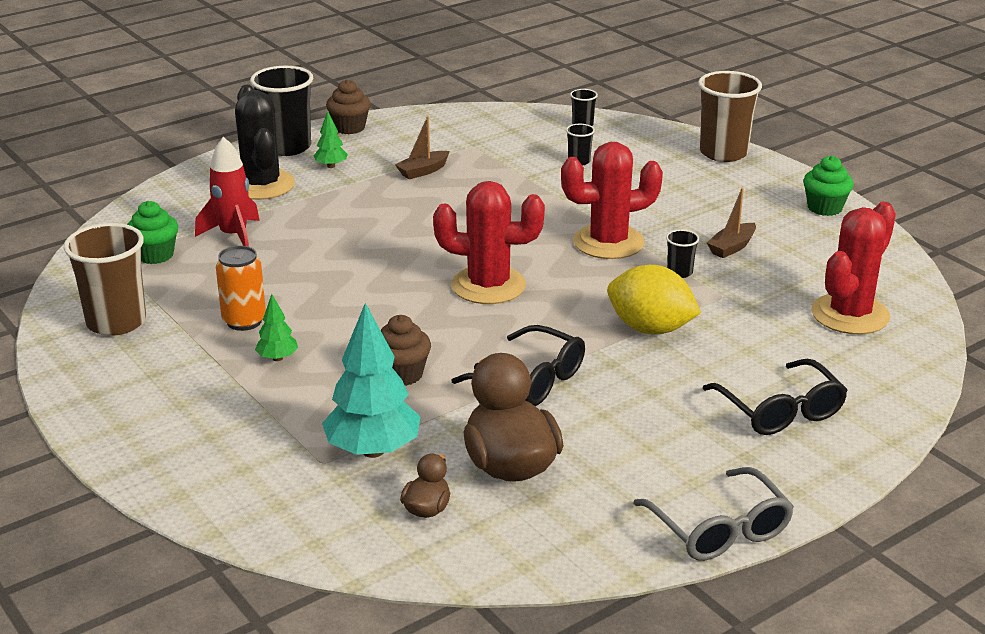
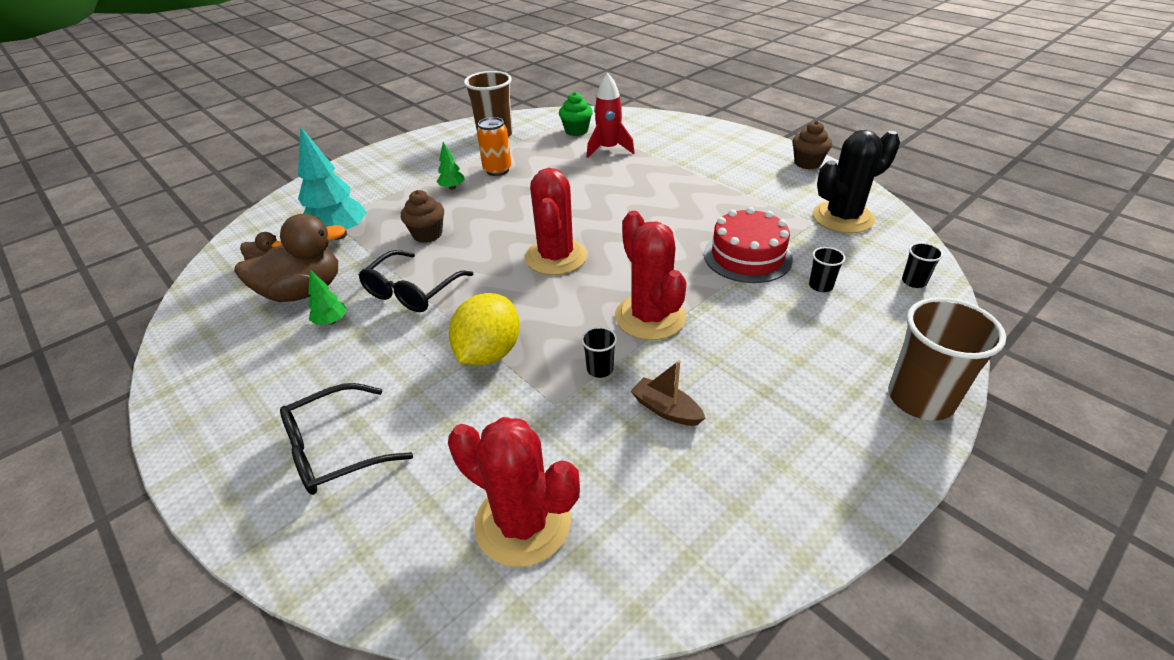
camera: 85 degrees right, 10 degrees up
(261, 185) = (687, 146): black cactus -> black cactus (843, 217)
(287, 147) = (754, 145): black cup -> none
(331, 166) = (733, 166): green tree -> green tree (331, 321)
(423, 171) = (747, 204): brown boat -> none
(522, 185) = (747, 256): none -> red cake
(719, 529) = (177, 407): grey glasses -> none
(824, 208) = (810, 507): green cupcake -> none

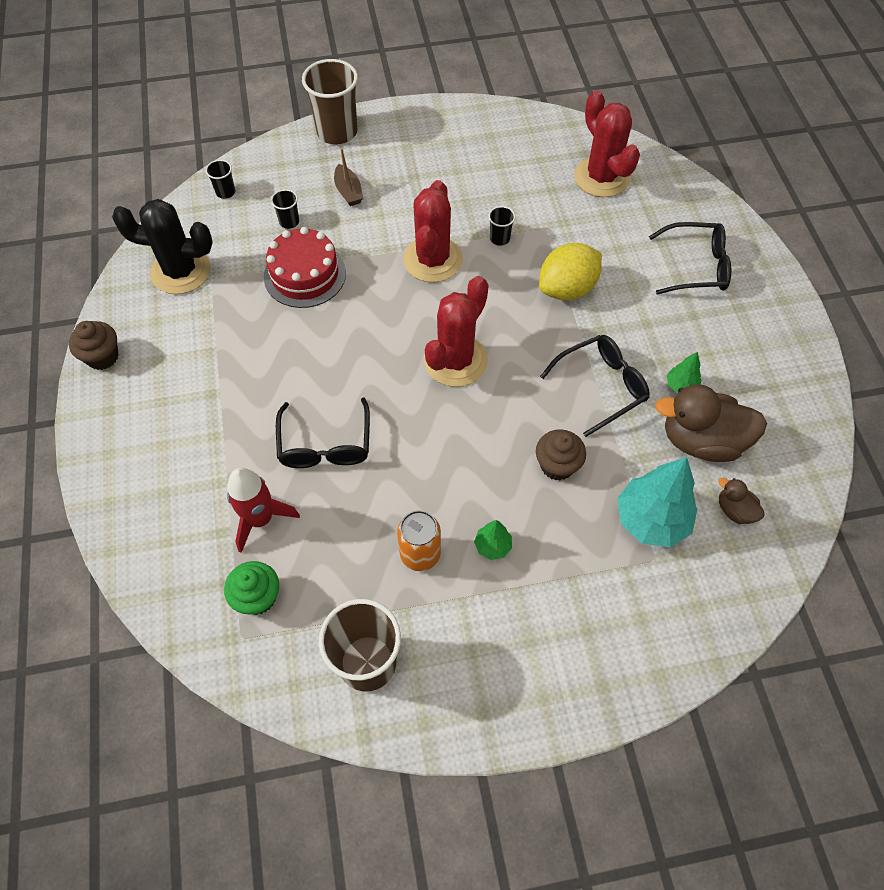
camera: 150 degrees left, 20 degrees up
(606, 184) = (325, 445): none -> black glasses
(666, 409) = (481, 194): brown boat -> brown boat (348, 191)

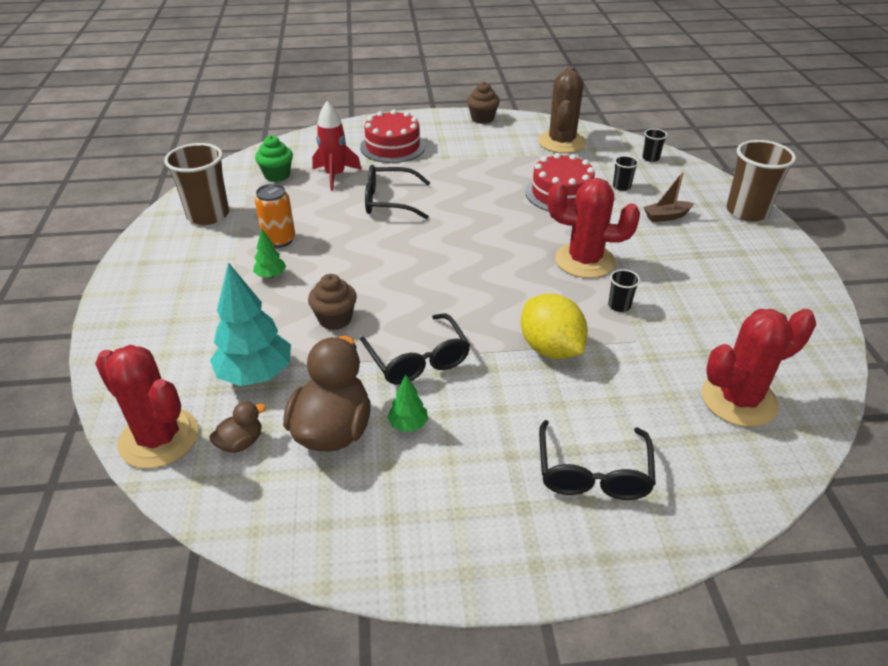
camera: 95 degrees right, 20 degrees down
(179, 459) = (392, 146): none -> red cake
(181, 271) = (561, 142): black cactus -> brown cactus
(455, 360) = (462, 267): red cactus -> red cactus (159, 438)

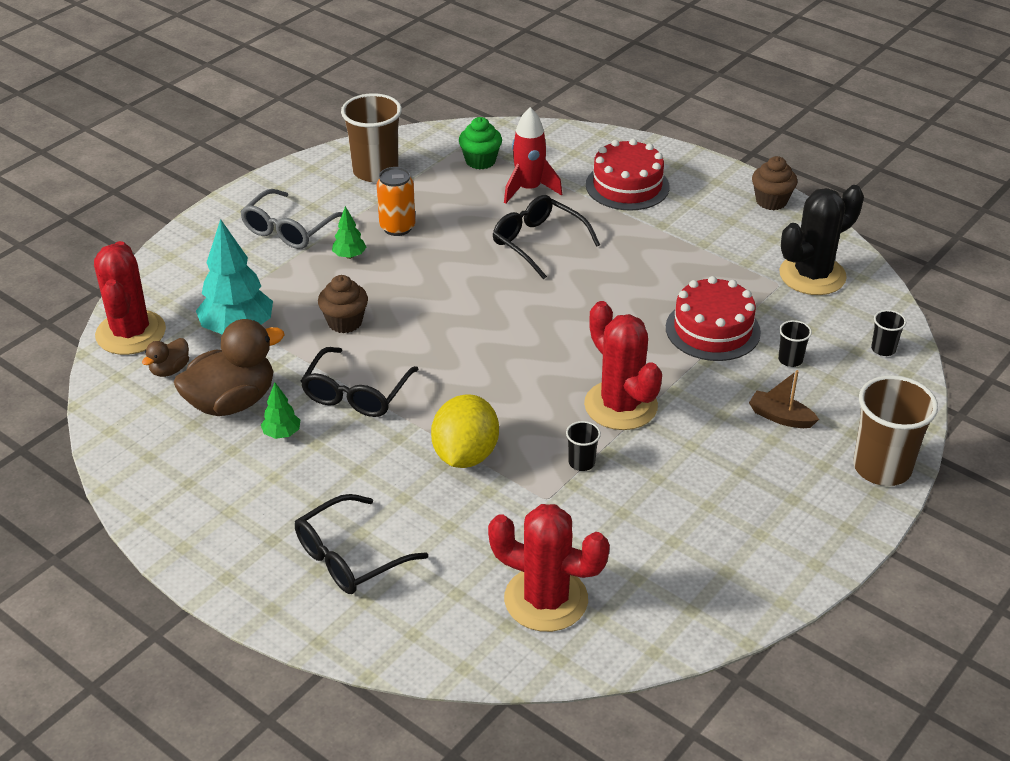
camera: 45 degrees right, 0 degrees up
(194, 284) = (289, 230): none -> grey glasses
(241, 442) = (170, 370): brown duck -> brown duck turned 120 degrees clockwise
(561, 142) = (812, 275): brown cactus -> black cactus

